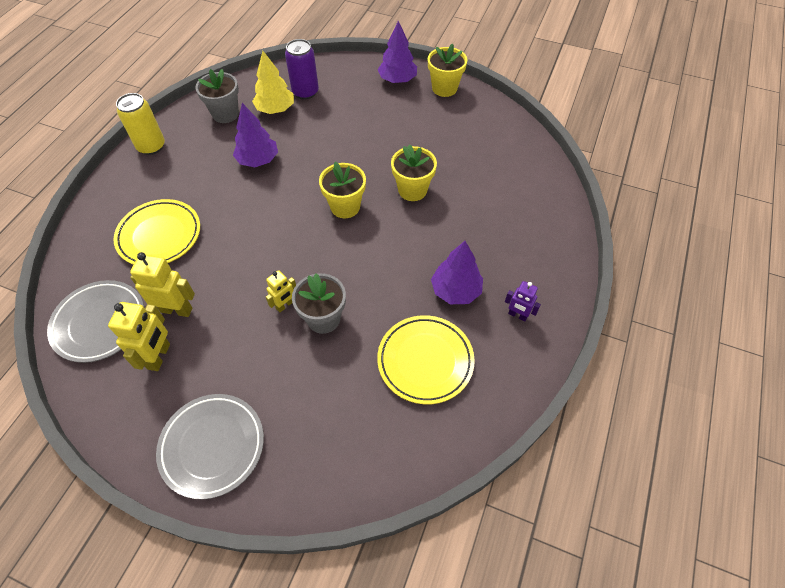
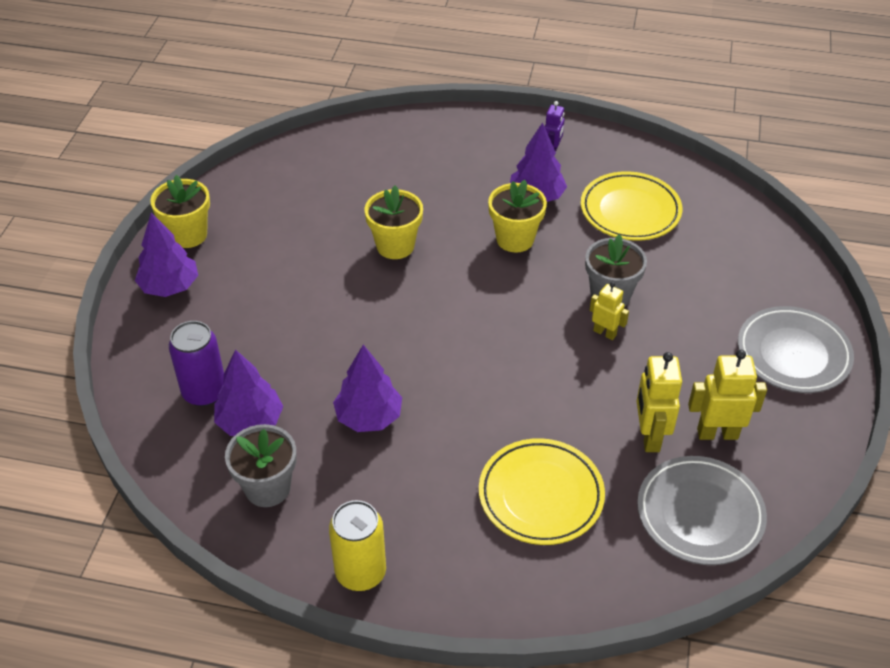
camera: 100 degrees left, 10 degrees down
(275, 109) = (250, 422): yellow tree -> purple tree
(345, 207) = (438, 304): yellow flower pot -> yellow flower pot (515, 239)

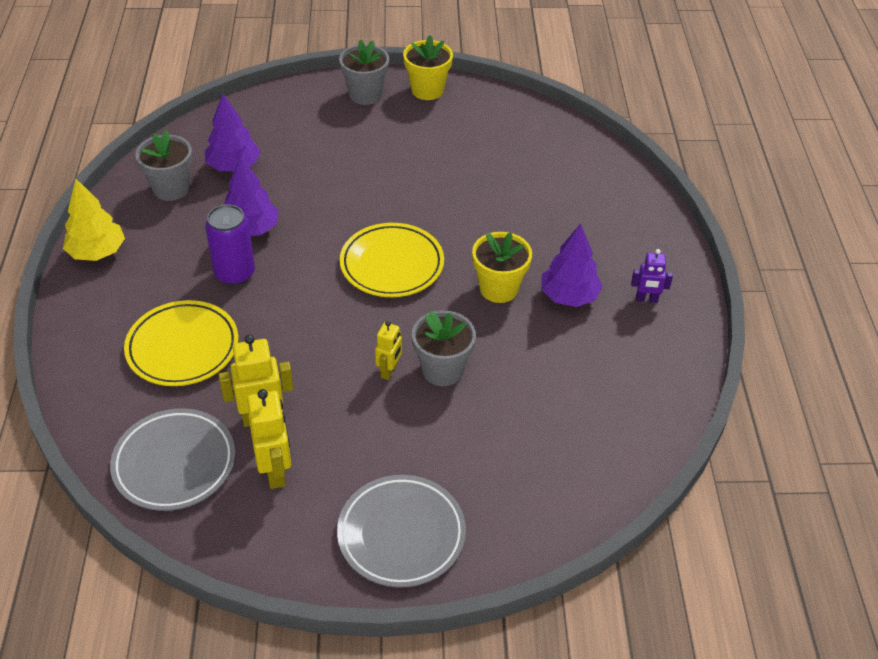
camera: 75 degrees right, 0 degrees up
(170, 286) = (365, 95): purple tree -> grey flower pot
(204, 392) = (259, 137): purple can -> purple can (235, 274)
(360, 572) = (97, 252): yellow can -> yellow tree
(395, 246) = (458, 209): yellow flower pot -> none
(630, 211) = (578, 374): yellow plate -> yellow plate (392, 265)

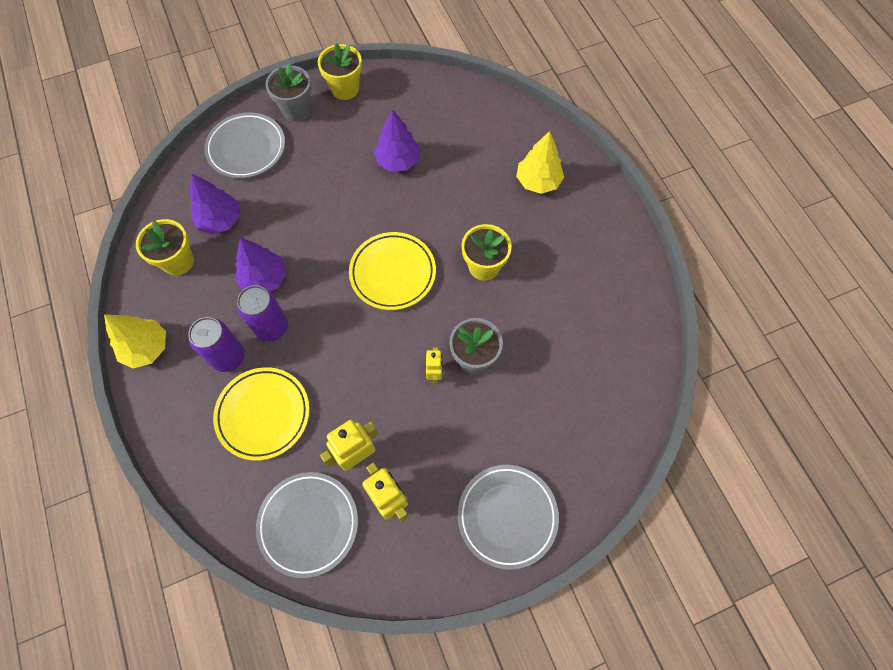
camera: 20 degrees left, 20 degrees up
(171, 189) = (178, 261): grey flower pot -> yellow flower pot
(175, 286) = (228, 357): none -> purple can
(295, 114) = (246, 149): none -> grey plate
(569, 296) = (538, 254): purple tree -> purple tree (398, 161)
(603, 229) = (538, 181): none -> yellow tree
(646, 299) = (595, 237): purple robot -> none

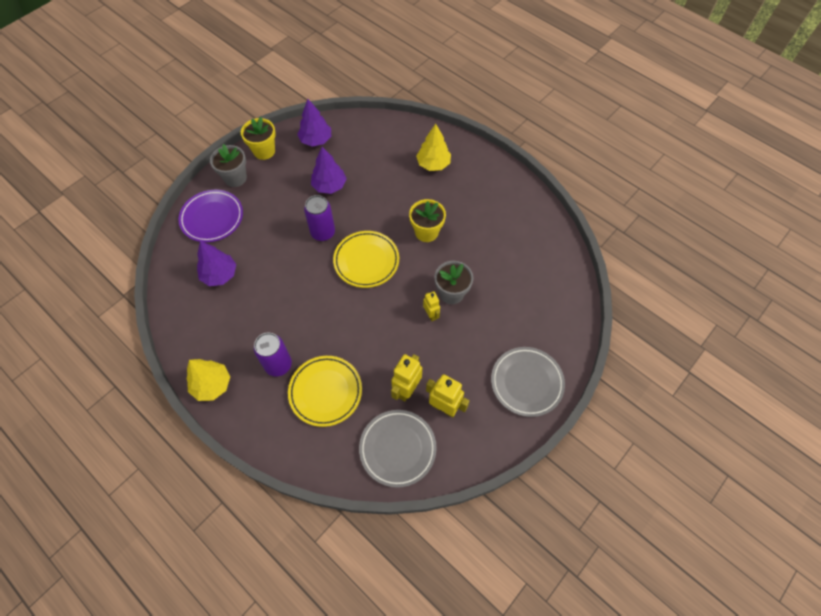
camera: 25 degrees left, 5 degrees down
(178, 261) = (203, 315): yellow flower pot -> none
(246, 149) = (212, 218): grey plate -> purple plate
(264, 279) = (275, 301): purple tree -> purple tree (316, 140)
(272, 327) = (299, 332): purple can -> purple can (323, 232)

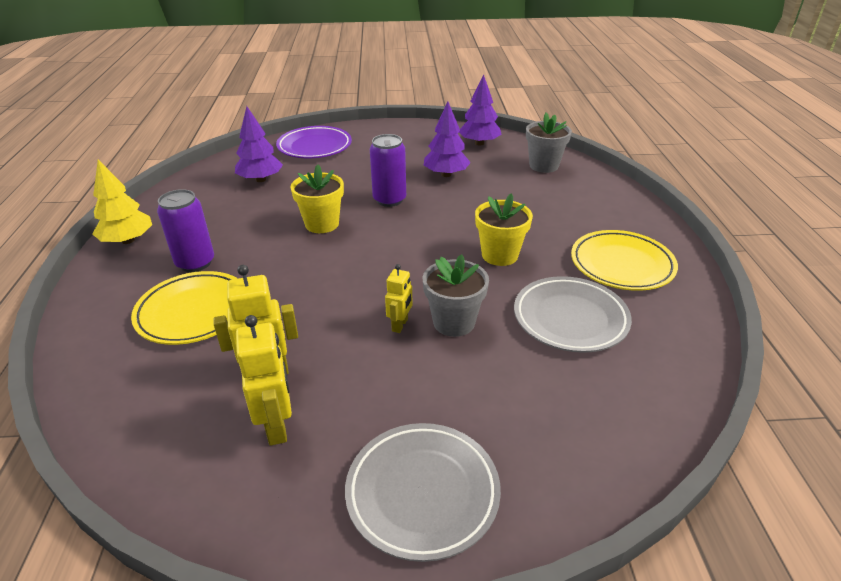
camera: 45 degrees right, 25 degrees down
(235, 178) = (372, 134): grey flower pot -> grey flower pot (543, 166)
(264, 151) = (421, 130): yellow flower pot -> yellow flower pot (322, 224)
(366, 261) = (398, 241): yellow plate -> yellow plate (621, 265)
(397, 449) = (164, 422): grey plate -> grey plate (570, 318)
(433, 164) = (585, 210): yellow tree -> none

